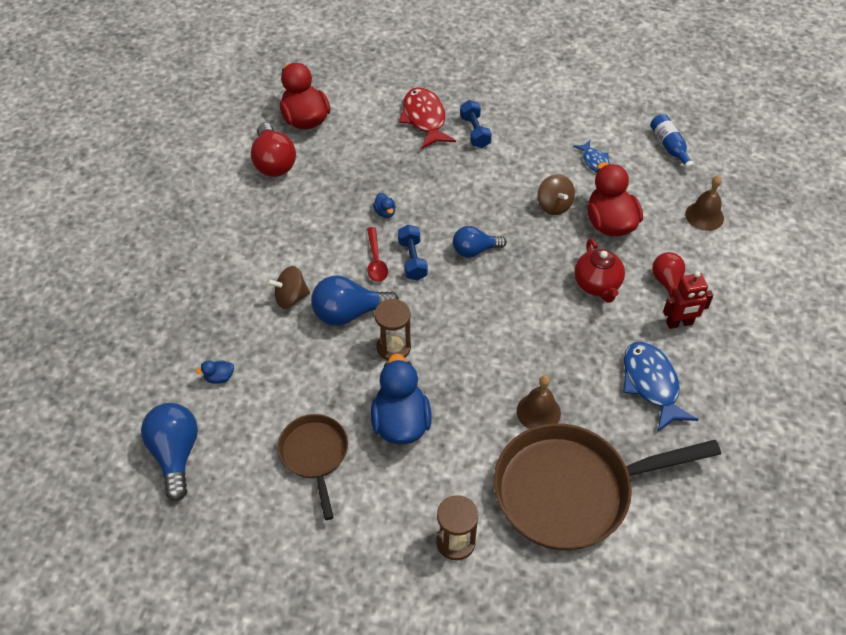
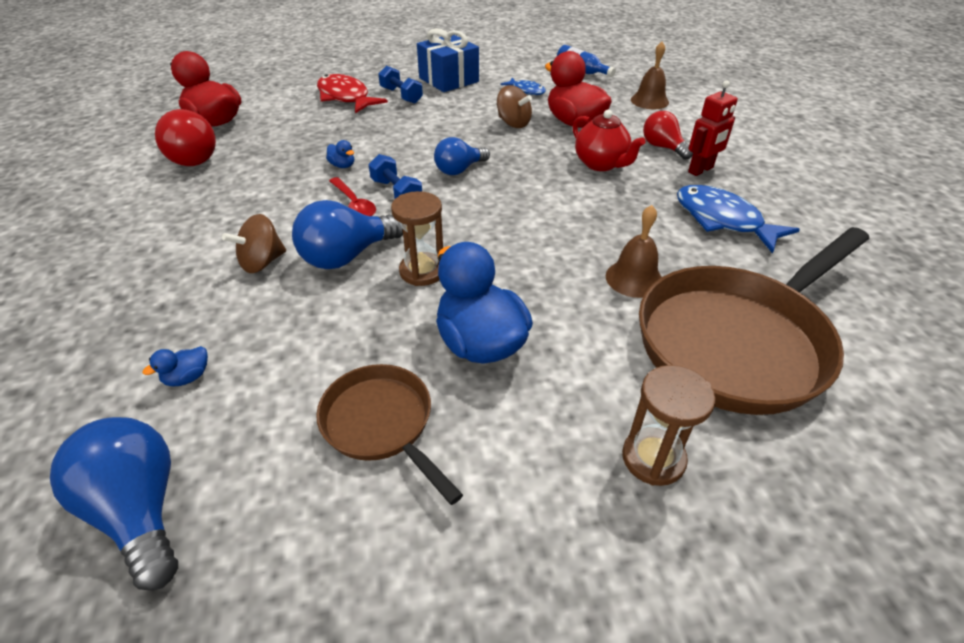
camera: 25 degrees left, 10 degrees down
(530, 121) = (449, 80): none -> blue gift

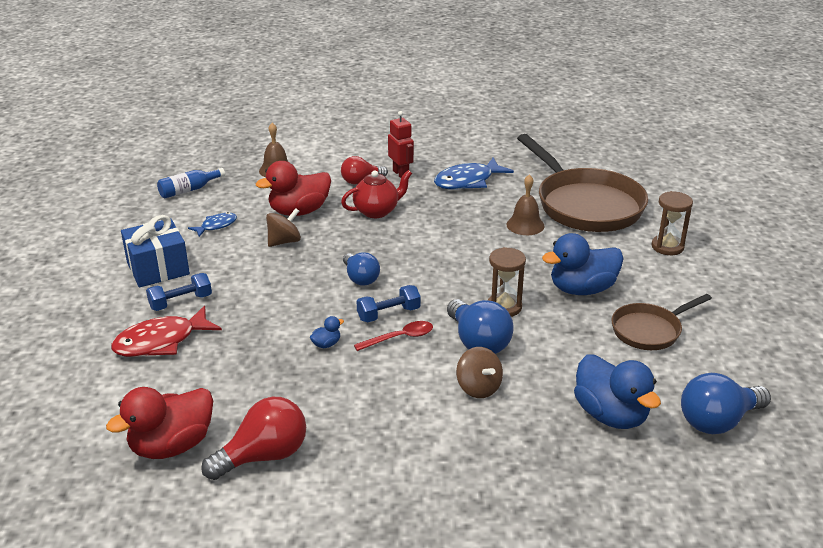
camera: 80 degrees left, 10 degrees down
(188, 377) = (610, 415): blue duck -> blue duck, size x2.42

